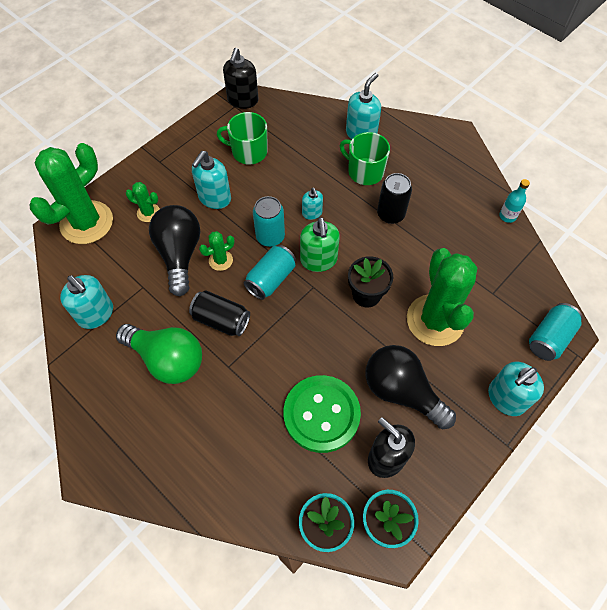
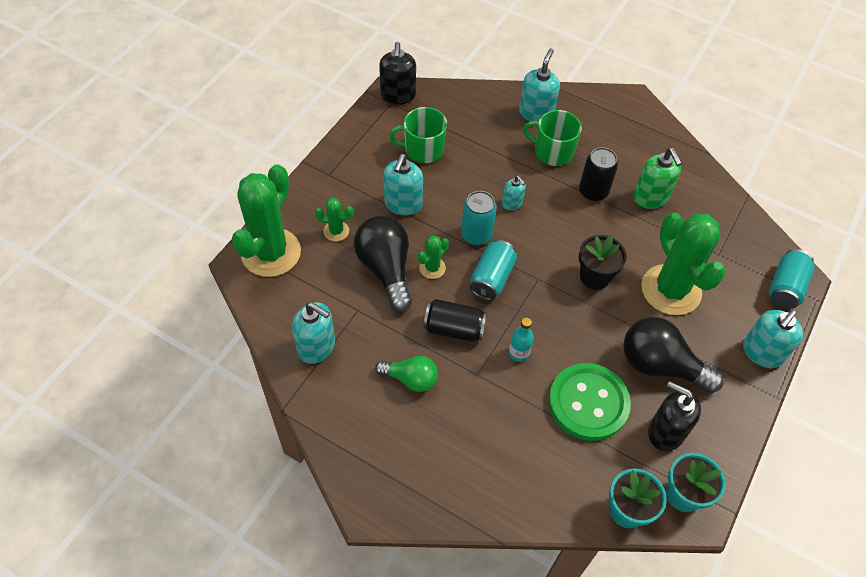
camera: 15 degrees left, 5 degrees down
(167, 359) = (410, 379): green light bulb -> green light bulb, size x0.60
(318, 260) = (535, 250): green soap dispenser -> green soap dispenser (650, 198)
(507, 216) = (709, 175): turquoise bottle -> turquoise bottle (518, 353)

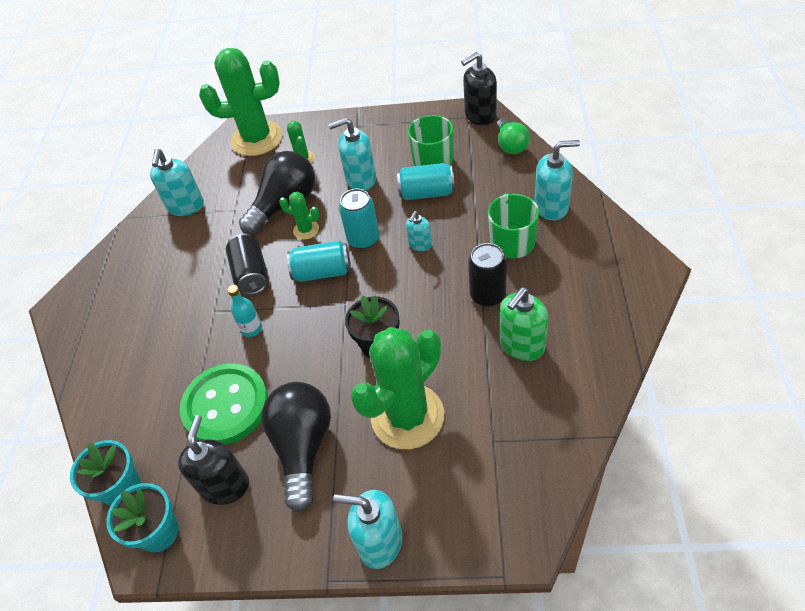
camera: 70 degrees right, 5 degrees down
(410, 379) = (185, 272): green light bulb -> green light bulb (511, 145)
(785, 288) = (495, 533): turquoise can -> turquoise can (427, 193)

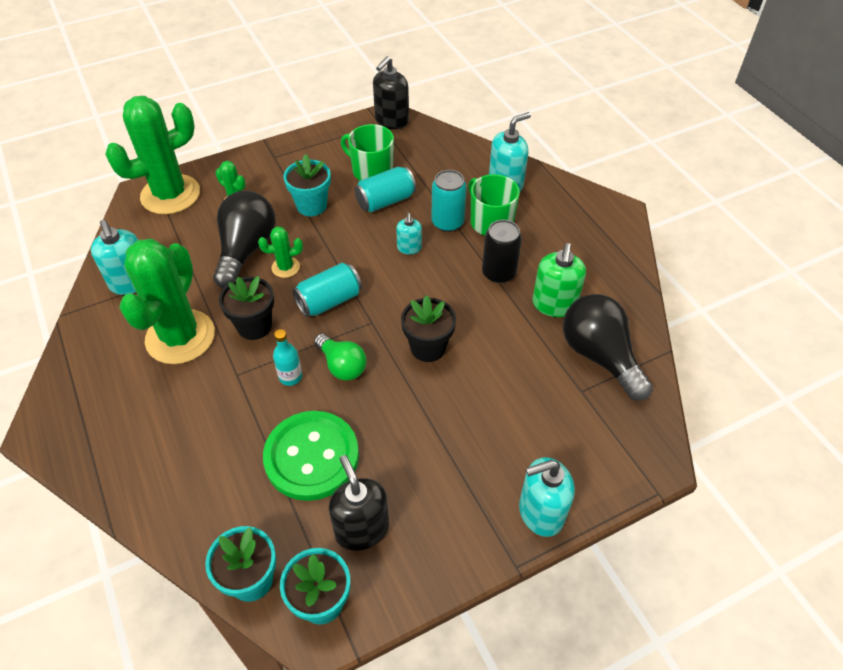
camera: 35 degrees left, 0 degrees up
(251, 274) = (254, 326): black can -> black flower pot
(303, 447) = (416, 463): black light bulb -> black light bulb (599, 356)
(361, 179) = (311, 206): turquoise soap dispenser -> turquoise flower pot
(363, 239) = (351, 259): turquoise can -> turquoise can (447, 222)
(407, 416) = (495, 399): green cactus -> green cactus (180, 337)
(511, 145) = (436, 140): green light bulb -> green light bulb (342, 365)

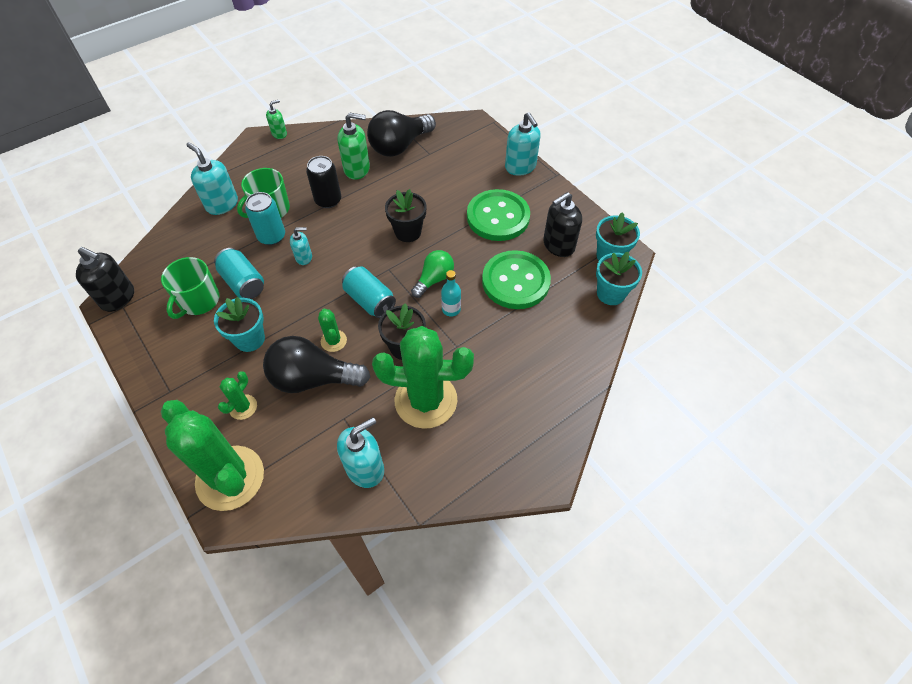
camera: 100 degrees left, 5 degrees up
(435, 458) = (498, 217): none -> green button
(629, 231) = (279, 134): none -> green soap dispenser

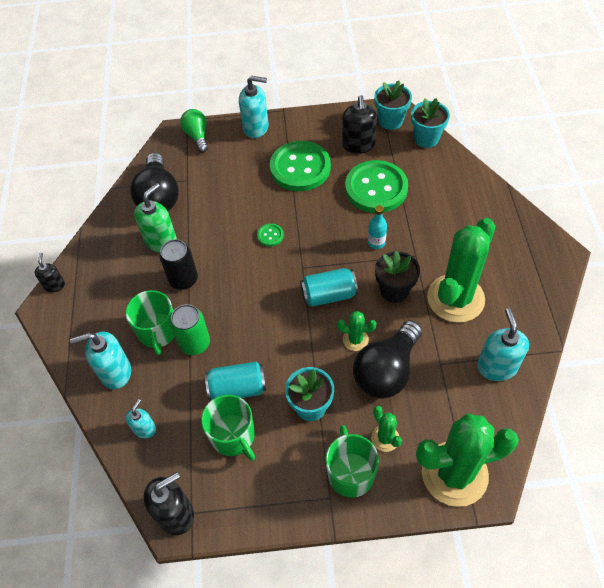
camera: 55 degrees left, 0 degrees up
(198, 396) = (350, 473): none -> green mug
(272, 236) = (195, 343): turquoise can -> green can
(279, 134) = (54, 285): green soap dispenser -> black soap dispenser
(304, 257) = (242, 326): turquoise soap dispenser -> turquoise soap dispenser (145, 429)
(408, 232) = (270, 235): black flower pot -> green button
(434, 279) = (337, 240): green light bulb -> green light bulb (197, 136)

